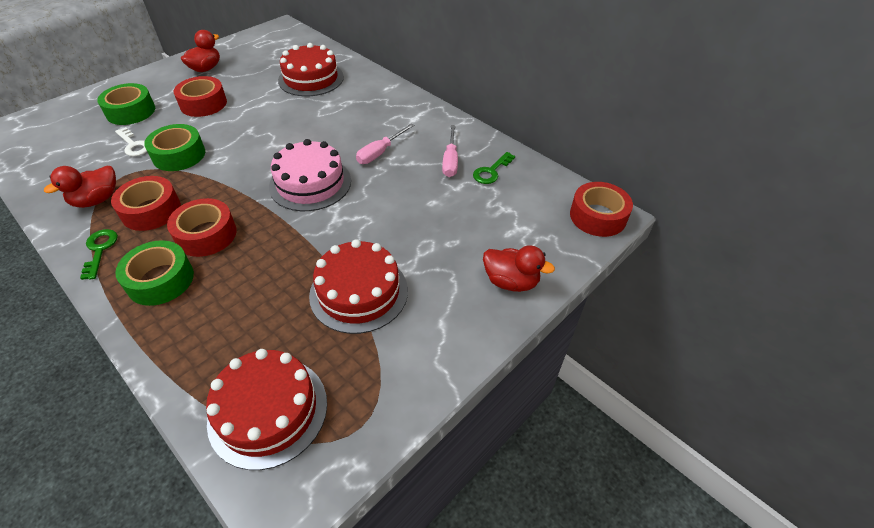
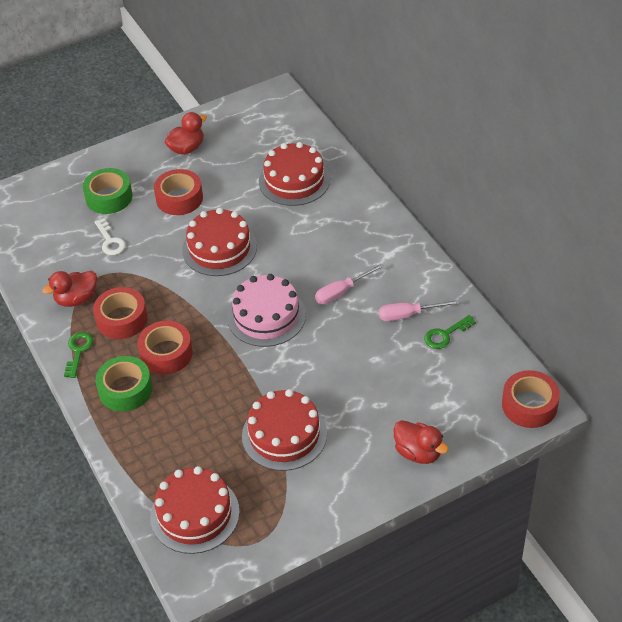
camera: 20 degrees right, 0 degrees up
(179, 155) = (150, 260): green tape -> none
(250, 136) = (219, 248): none -> red cake
(450, 161) = (408, 315): pink screwdriver -> pink screwdriver turned 60 degrees clockwise

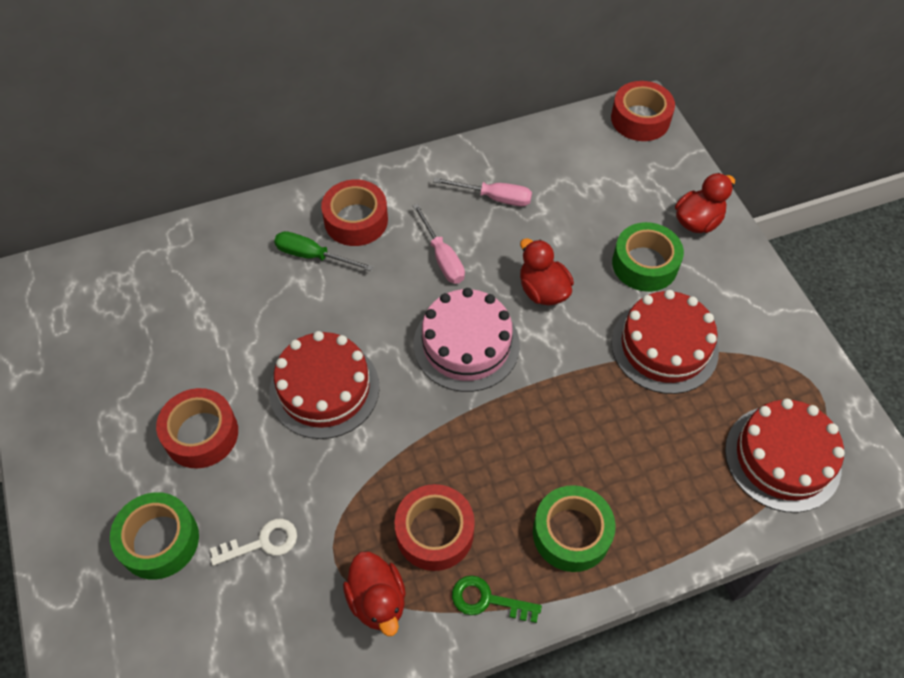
camera: 85 degrees left, 10 degrees up
(166, 353) = (512, 474): red tape -> red tape (356, 220)
(187, 148) = (90, 415): red duck -> red duck (543, 290)
(294, 180) = (218, 283): red cake -> none
(327, 222) = (312, 256): none -> green screwdriver
(363, 417) = (645, 264): none -> green tape
(408, 315) = (494, 198): pink screwdriver -> pink screwdriver turned 75 degrees counterclockwise
(445, 335) = (531, 170): green key -> none

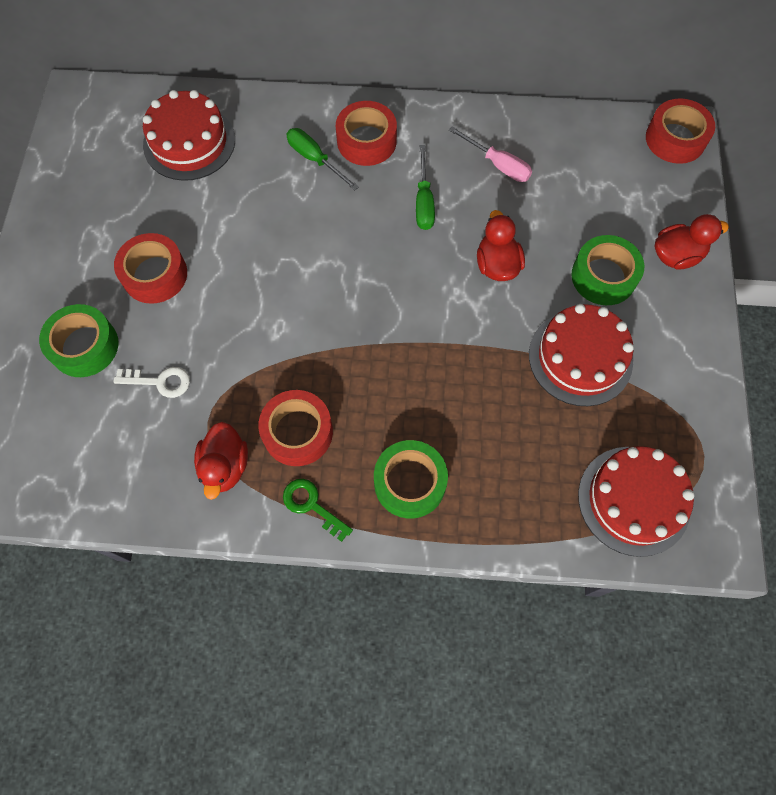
camera: 25 degrees right, 10 degrees up
(324, 389) = (268, 277): red cake -> red cake (189, 142)
(442, 257) = (424, 202): pink screwdriver -> green screwdriver
(466, 344) = (405, 286): pink cake -> none

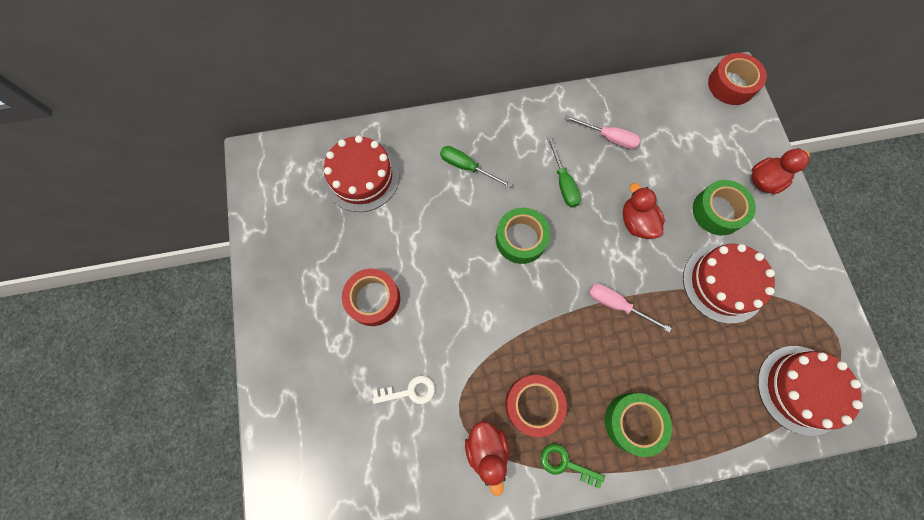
camera: 15 degrees left, 5 degrees up
(84, 346) = (338, 377): green tape -> green tape (521, 239)
(366, 141) = (501, 142): red tape -> none
(438, 349) = (616, 305): none -> pink screwdriver

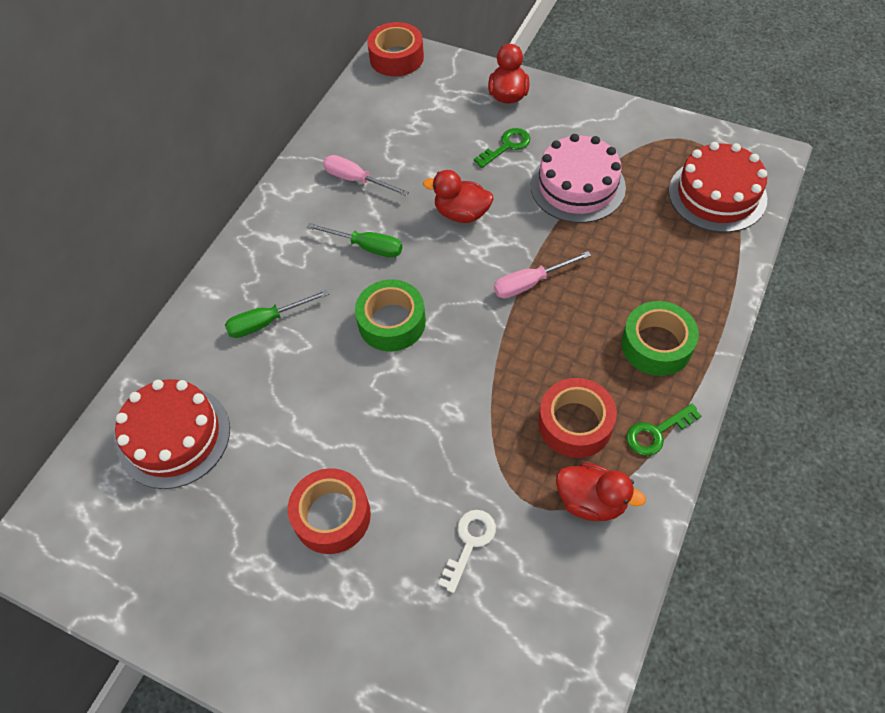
camera: 50 degrees left, 15 degrees down
(608, 138) = (356, 180): pink screwdriver -> pink screwdriver turned 120 degrees counterclockwise
(717, 211) = (507, 146): green tape -> green key
(723, 283) = (577, 186): red cake -> pink cake

